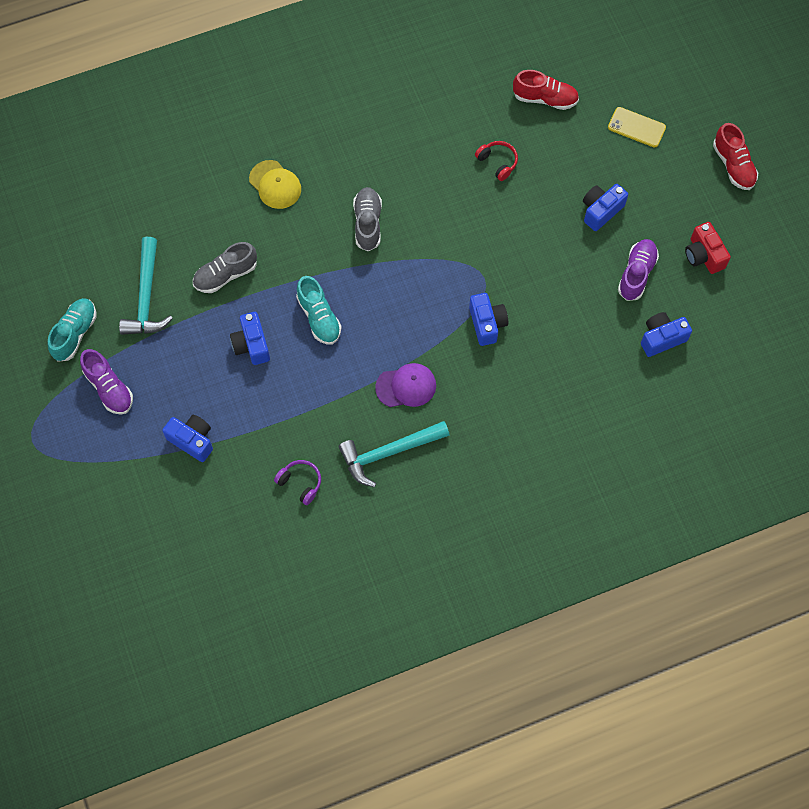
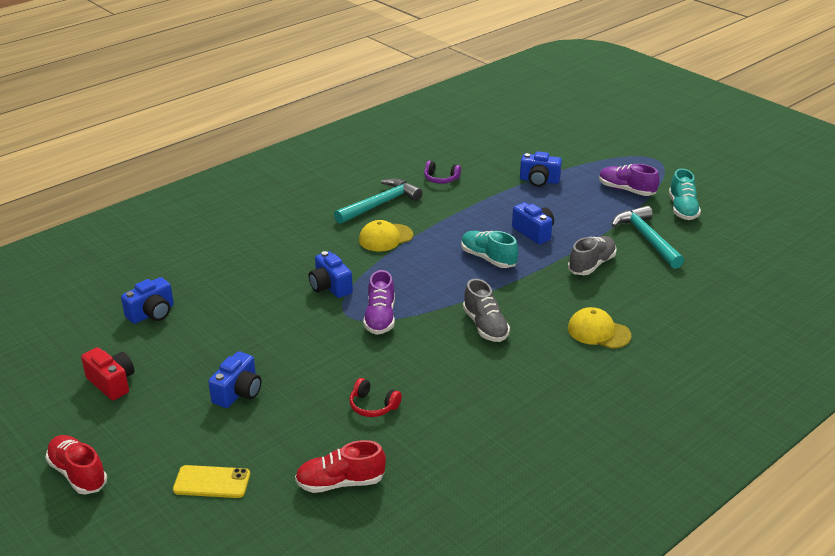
camera: 160 degrees right, 35 degrees down
(406, 386) = (385, 238): purple cap -> yellow cap
(636, 274) = (186, 352): purple shoe -> purple shoe (380, 318)

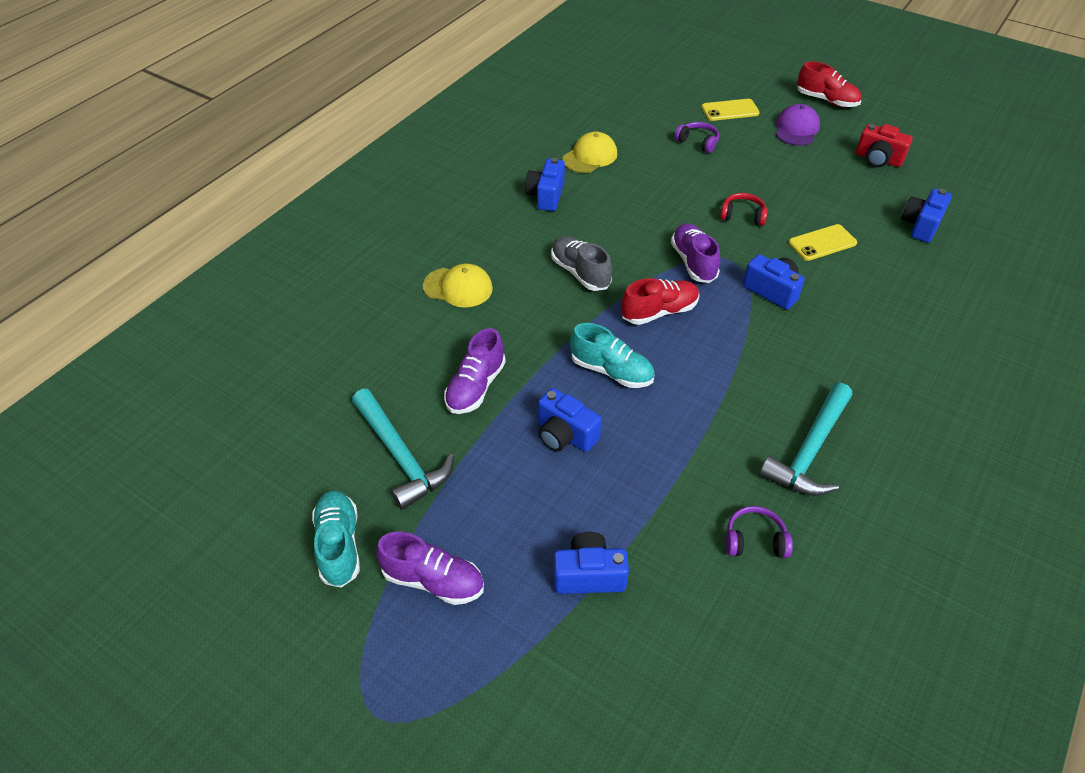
camera: 165 degrees right, 15 degrees up
(158, 438) = (796, 129): none -> purple cap
(238, 393) = (767, 169): blue camera -> blue camera (546, 196)
(254, 314) = (822, 243): none -> yellow phone
(287, 441) = (698, 142): none -> purple headphones
(340, 482) = (639, 124): red shoe -> red shoe (659, 312)
(373, 406) = (648, 178): red headphones -> red headphones (742, 216)
(385, 238) = (759, 381): yellow cap -> yellow cap (590, 156)
(591, 265) = (476, 387): grey shoe -> purple shoe

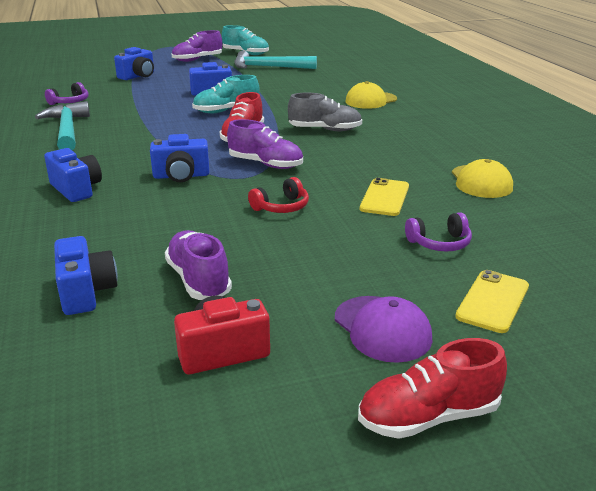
camera: 130 degrees right, 20 degrees down
(476, 387) = (281, 86): purple shoe -> purple shoe (198, 280)
(546, 196) = (438, 147): blue camera -> blue camera (76, 189)
(822, 243) = (180, 223): yellow phone -> yellow phone (385, 197)

